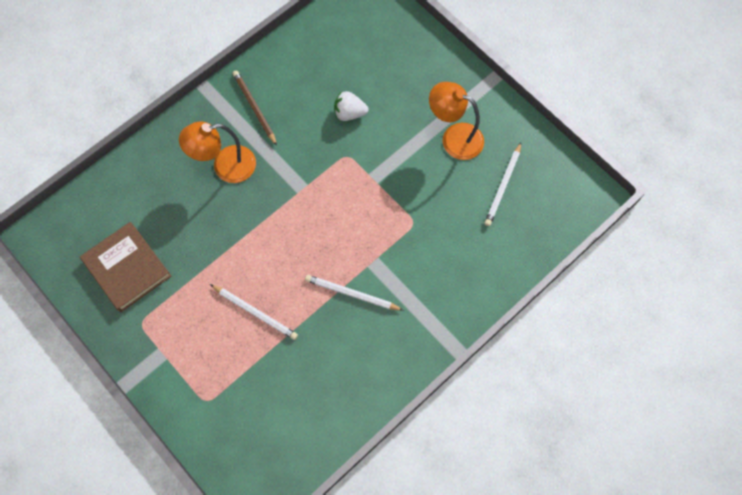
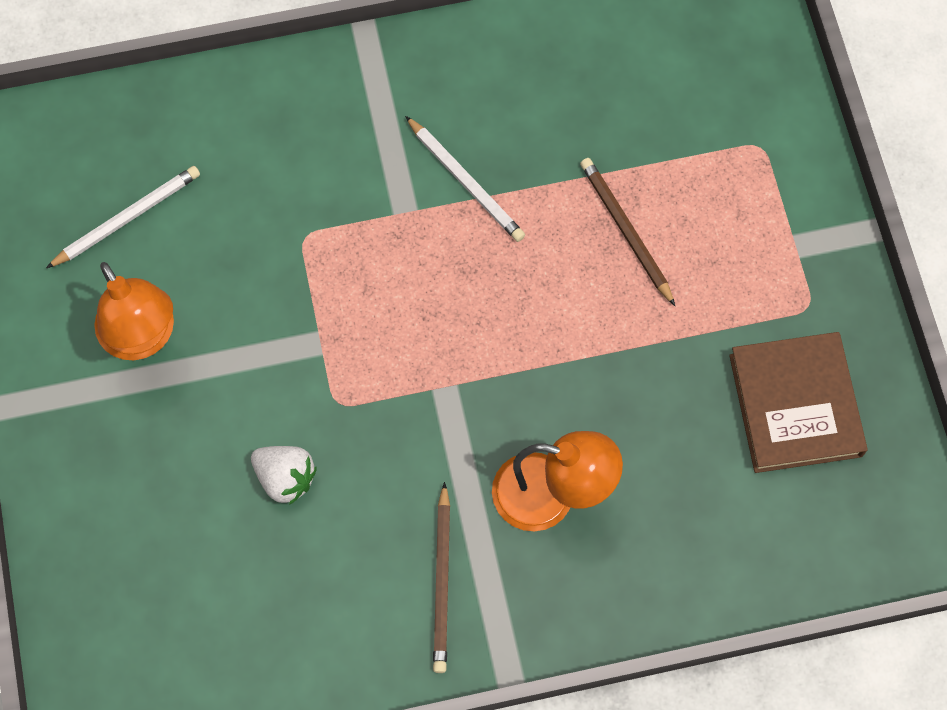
camera: 150 degrees left, 0 degrees up
(255, 312) = (625, 231): white pencil -> brown pencil

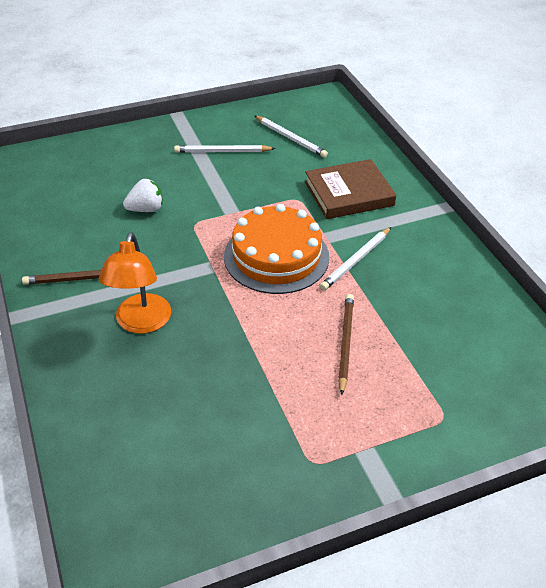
camera: 80 degrees right, 25 degrees down
(143, 338) = (222, 151): orange lamp -> white pencil
(285, 478) = (146, 209): white strawberry -> white strawberry turned 135 degrees counterclockwise
(438, 291) = (276, 256): none -> orange cake
(625, 231) = (345, 343): brown pencil -> brown pencil turned 45 degrees counterclockwise
(795, 405) = (225, 459): brown book -> brown book (349, 193)

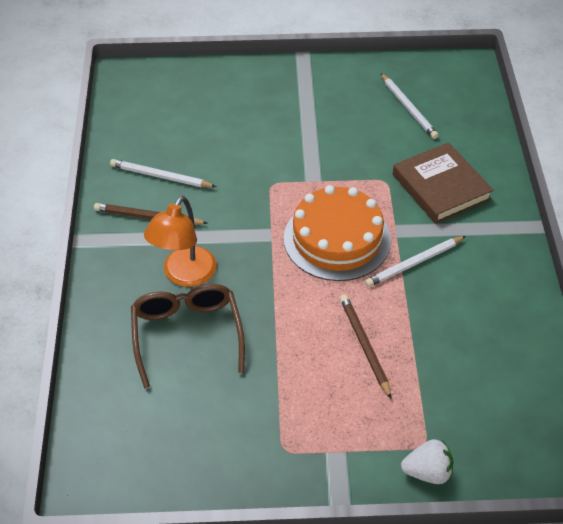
camera: 20 degrees right, 5 degrees up
(146, 209) = (232, 157): white strawberry -> white strawberry (427, 472)
(166, 378) = (187, 334): none -> brown glasses
(222, 151) = (331, 109): white pencil -> white pencil (160, 176)
(345, 343) = (364, 346): brown pencil -> brown pencil turned 45 degrees counterclockwise
(349, 193) = (441, 187): brown book -> brown book turned 60 degrees clockwise

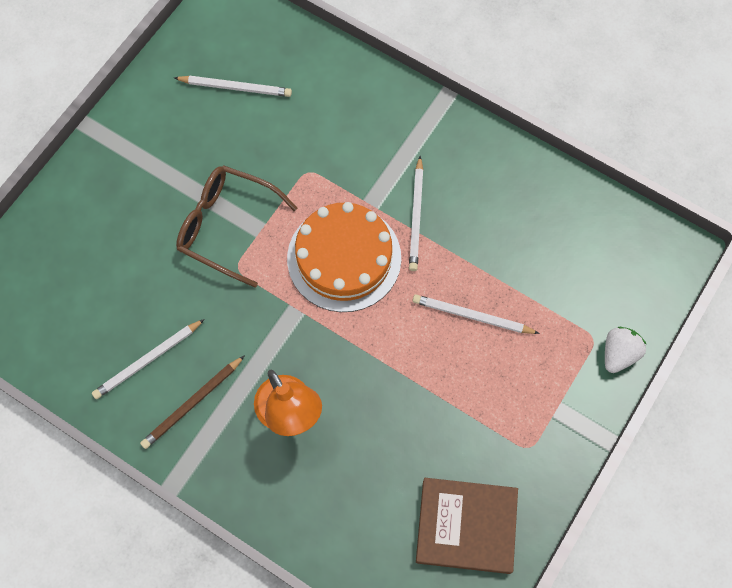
camera: 55 degrees left, 20 degrees up
(187, 334) = (358, 453): brown glasses -> brown glasses (226, 226)
(364, 346) = (472, 316): brown pencil -> white pencil
(441, 187) = (349, 133): brown book -> brown book (466, 526)

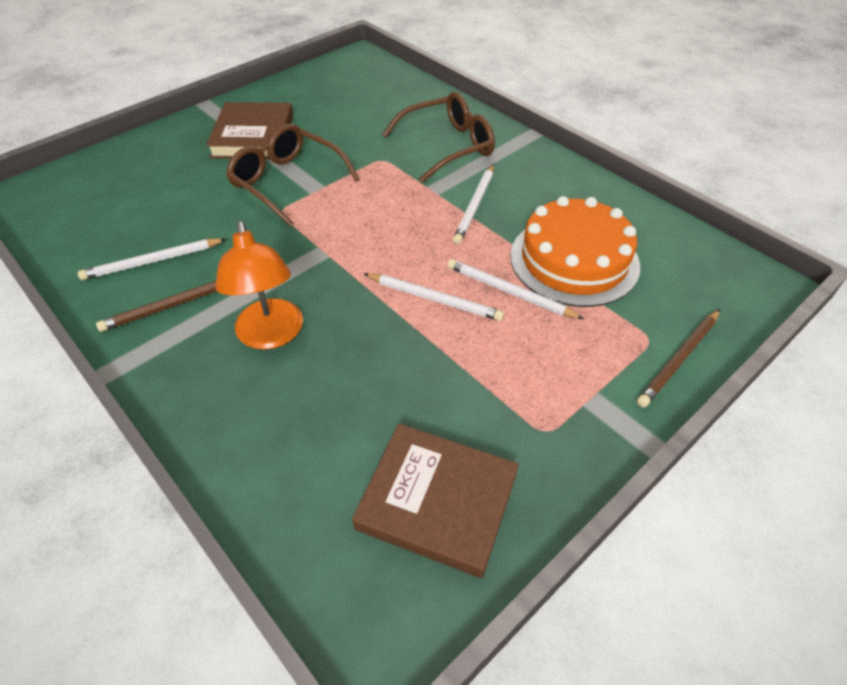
camera: 15 degrees right, 20 degrees down
(163, 166) = (253, 136): none -> brown book
(235, 87) = (343, 102): white pencil -> white pencil (434, 299)
(344, 258) = (389, 222): orange cake -> orange cake (574, 260)
(367, 135) = (448, 146): none -> brown glasses
(618, 354) = (679, 359): white strawberry -> brown pencil

